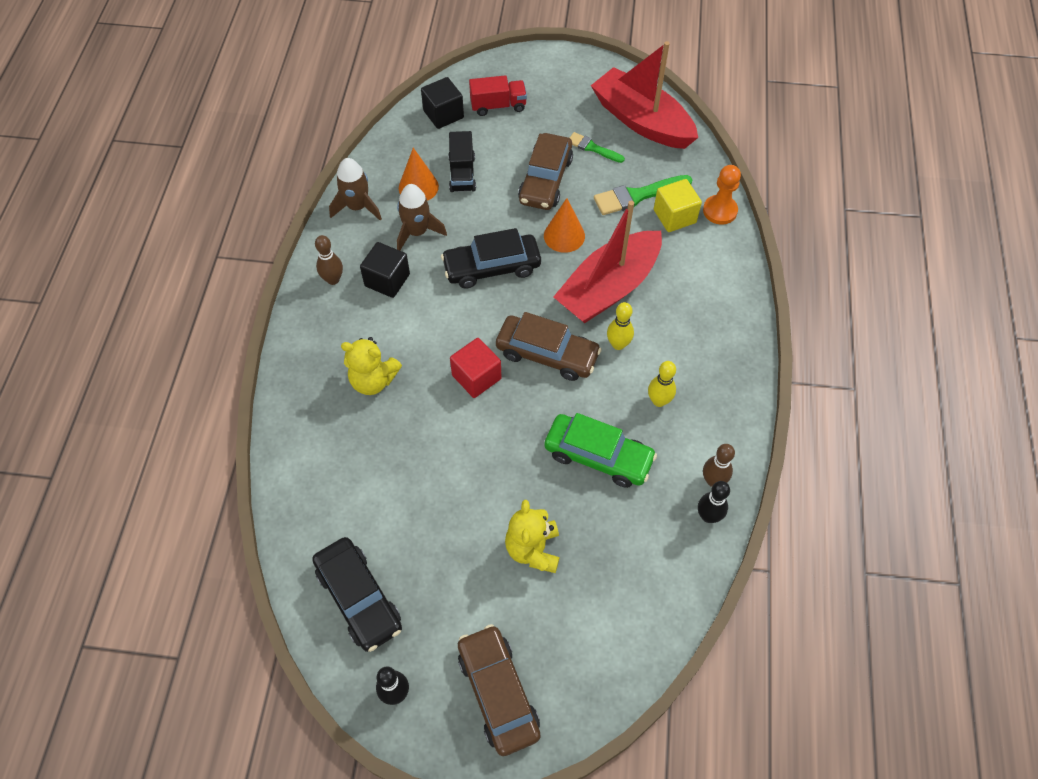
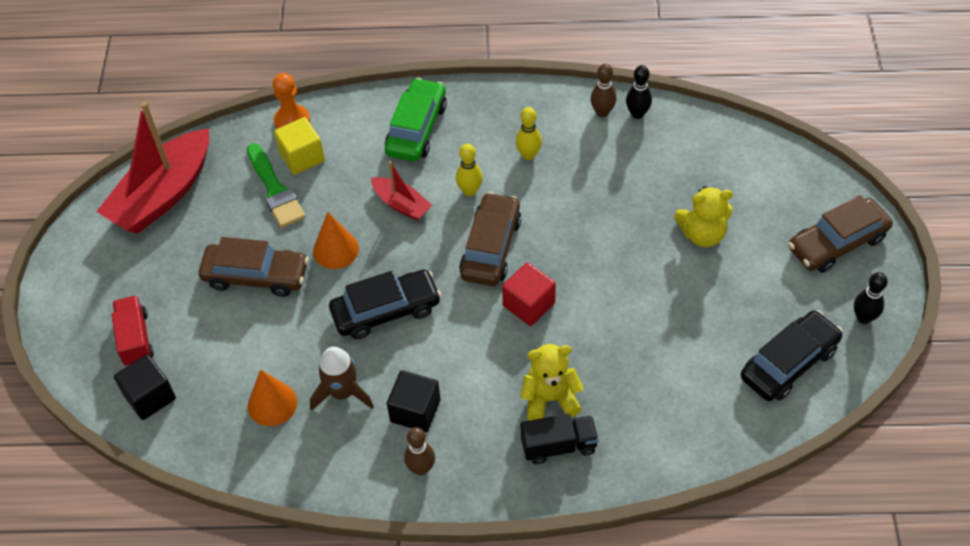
camera: 95 degrees left, 5 degrees down
(357, 207) = (308, 465): brown rocket -> none
(373, 380) = (550, 398): yellow teddy bear -> yellow teddy bear turned 105 degrees counterclockwise
(462, 174) = (249, 360): black truck -> black truck (558, 446)
(492, 267) = (386, 311): black car -> black car turned 90 degrees counterclockwise
(592, 148) = (205, 236): green brush -> none
(598, 456) = (597, 195): green car -> green car (416, 129)
(608, 288) = (401, 204): red boat -> red boat, size x0.50

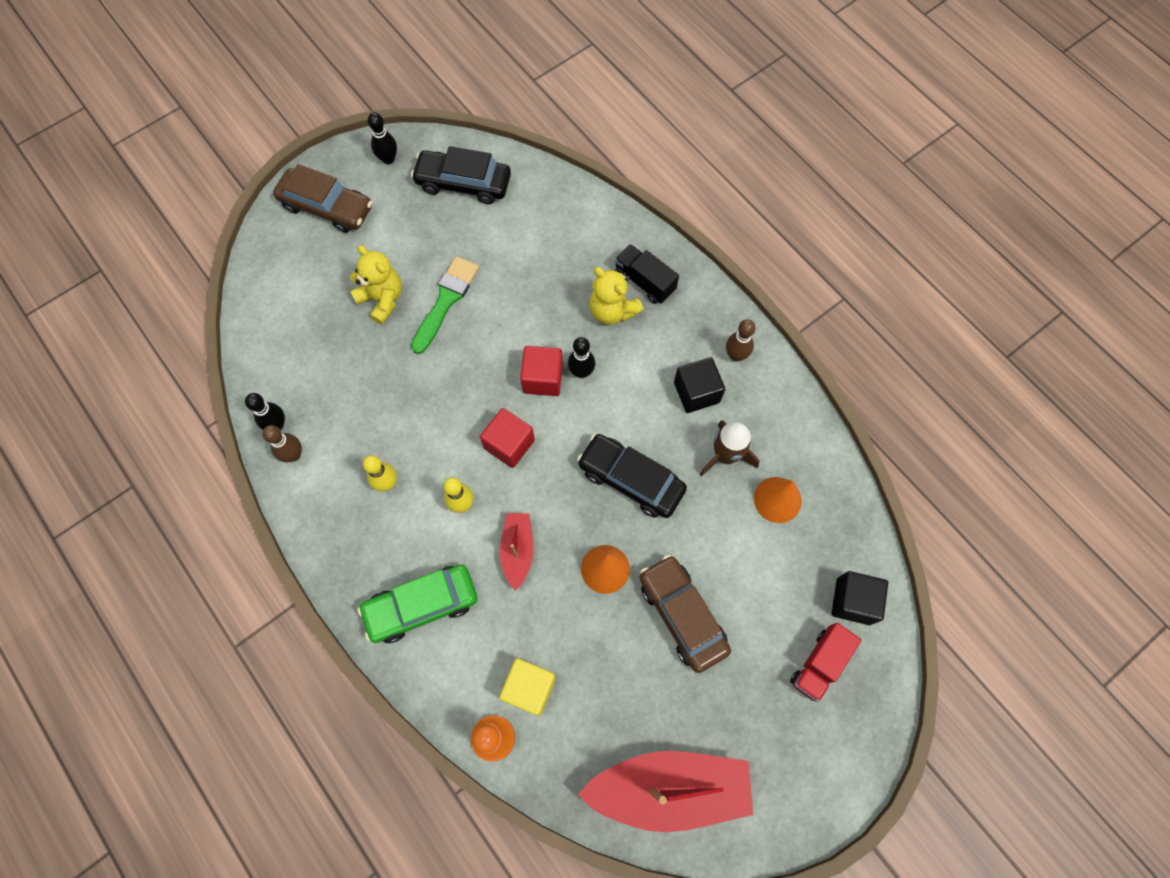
camera: 130 degrees left, 15 degrees up
(275, 190) = (584, 680): green brush -> green brush (446, 301)
(491, 247) = (509, 444): brown car -> red cube
(510, 336) = (581, 372): none -> black bowling pin

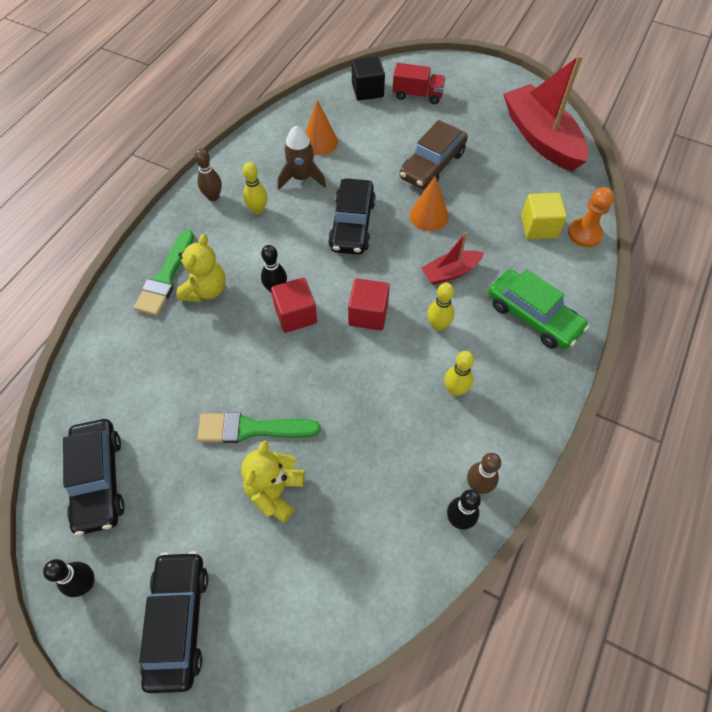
camera: 115 degrees left, 10 degrees down
(327, 207) = (178, 622): brown car -> black car
(644, 281) = (166, 277): black truck -> green brush
(696, 392) = (257, 210): black cube -> yellow bowling pin

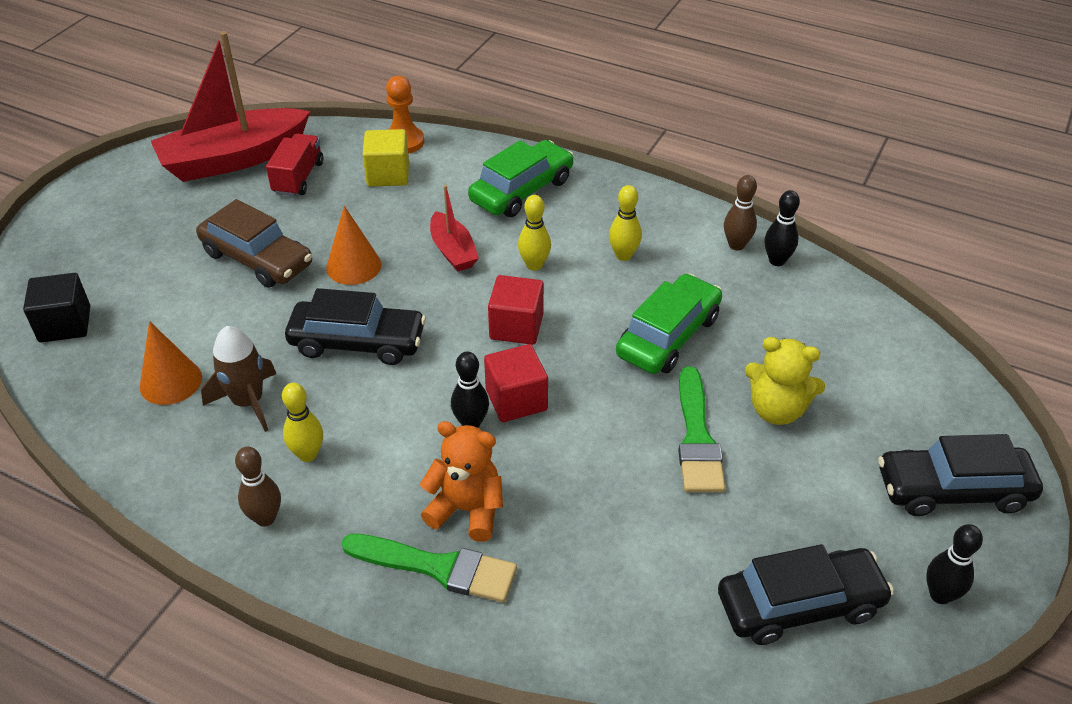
camera: 90 degrees left, 15 degrees down
(205, 290) = (467, 510): yellow teddy bear -> orange teddy bear
(358, 417) = (668, 336): none -> green car
(417, 95) = (99, 268): red truck -> red truck (298, 178)

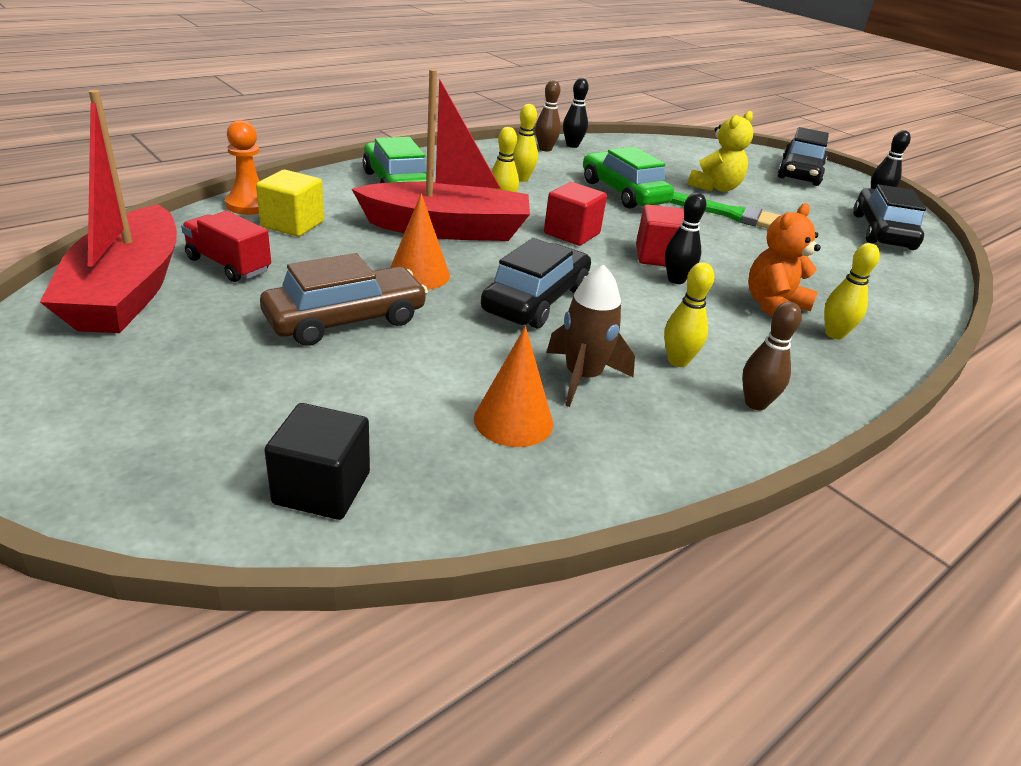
camera: 70 degrees left, 10 degrees down
(438, 567) = (834, 334): green brush -> yellow bowling pin
(453, 251) = (447, 229): red boat -> red boat, size x1.99

